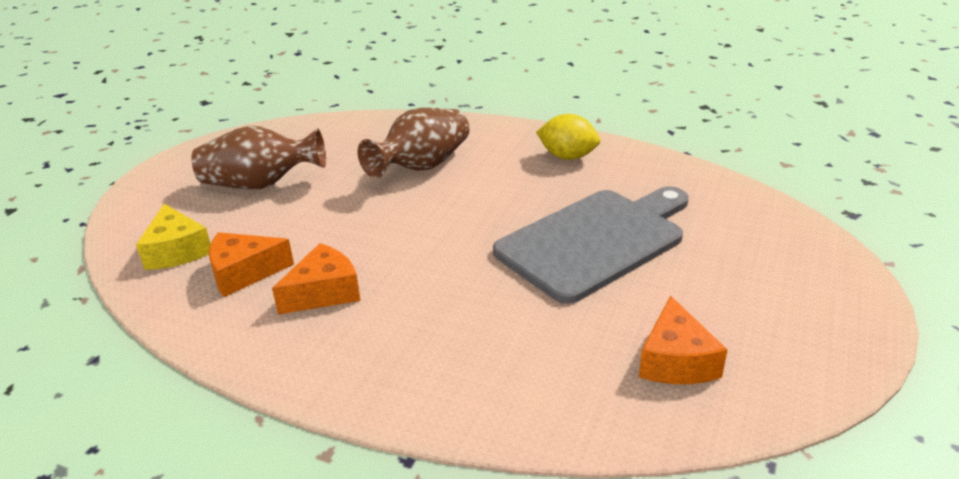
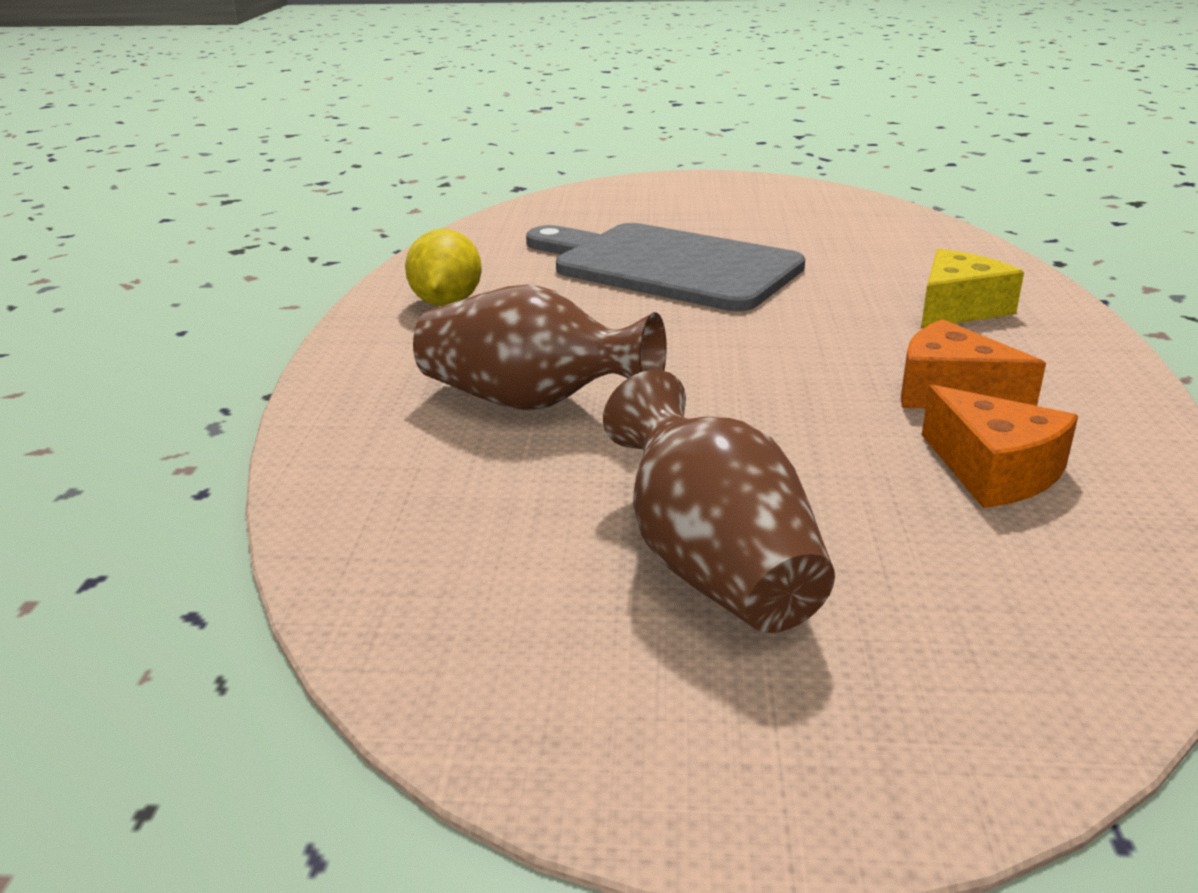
camera: 110 degrees left, 5 degrees down
(176, 251) = (1032, 573): yellow cheese -> yellow cheese (958, 309)
(676, 361) = (835, 223): orange cheese -> none

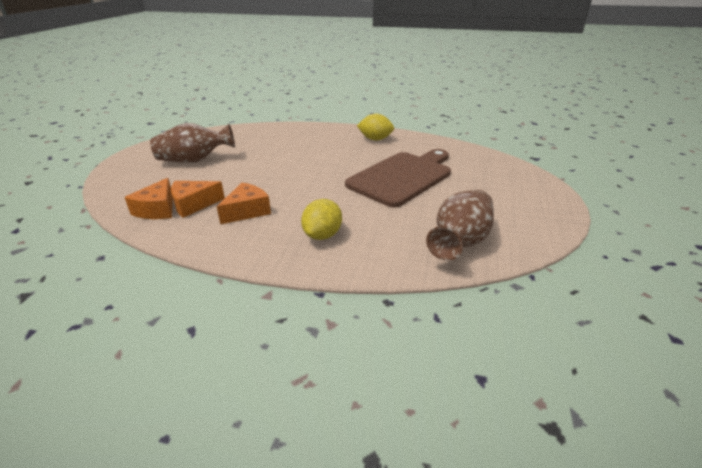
camera: 100 degrees right, 5 degrees up
(531, 403) = (292, 147): brown vase -> brown vase (460, 241)
(667, 266) = (402, 177): grey cutting board -> brown cutting board
(958, 309) = (322, 235): yellow cheese -> yellow lemon
(1075, 522) = (157, 209): none -> orange cheese

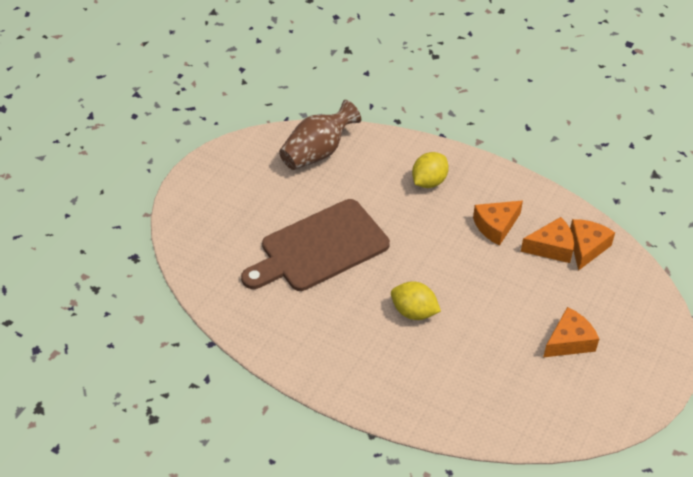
camera: 165 degrees left, 15 degrees up
(195, 160) = (569, 341): brown vase -> orange cheese
(375, 139) = (312, 345): yellow lemon -> yellow lemon (414, 312)

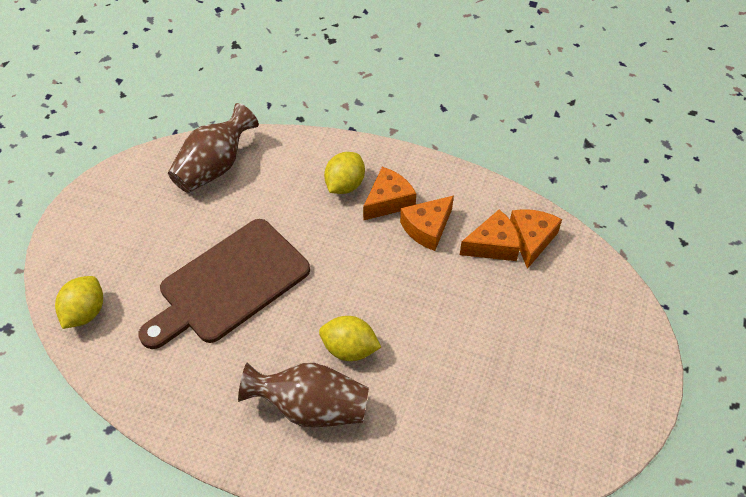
camera: 10 degrees left, 5 degrees up
(199, 254) = (85, 312): none -> yellow lemon
(375, 351) = (311, 407): none -> brown vase
(569, 341) = (533, 358): orange cheese -> orange cheese (388, 201)

